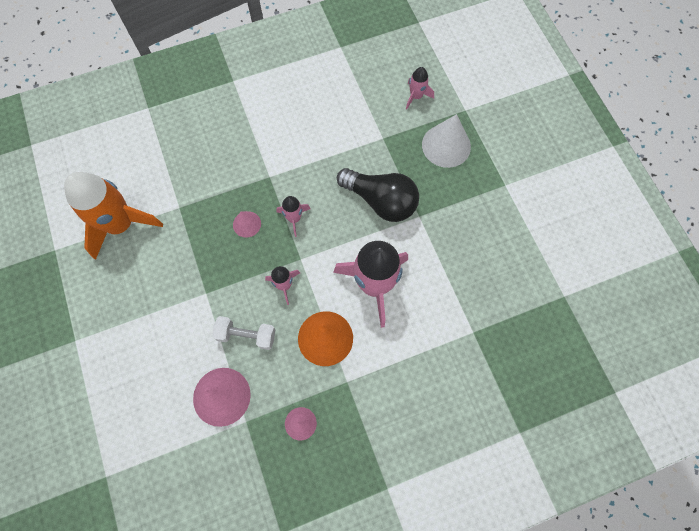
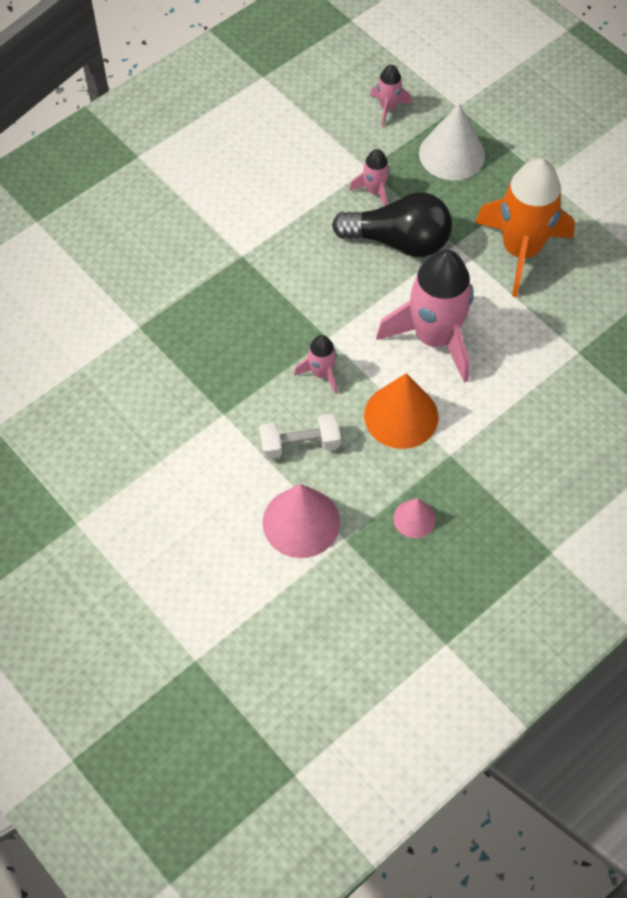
camera: 20 degrees left, 10 degrees down
(121, 224) = (70, 370): orange rocket -> orange rocket (521, 251)
(247, 224) = (239, 319): pink cone -> none
(294, 218) = (297, 294): pink rocket -> pink rocket (374, 191)

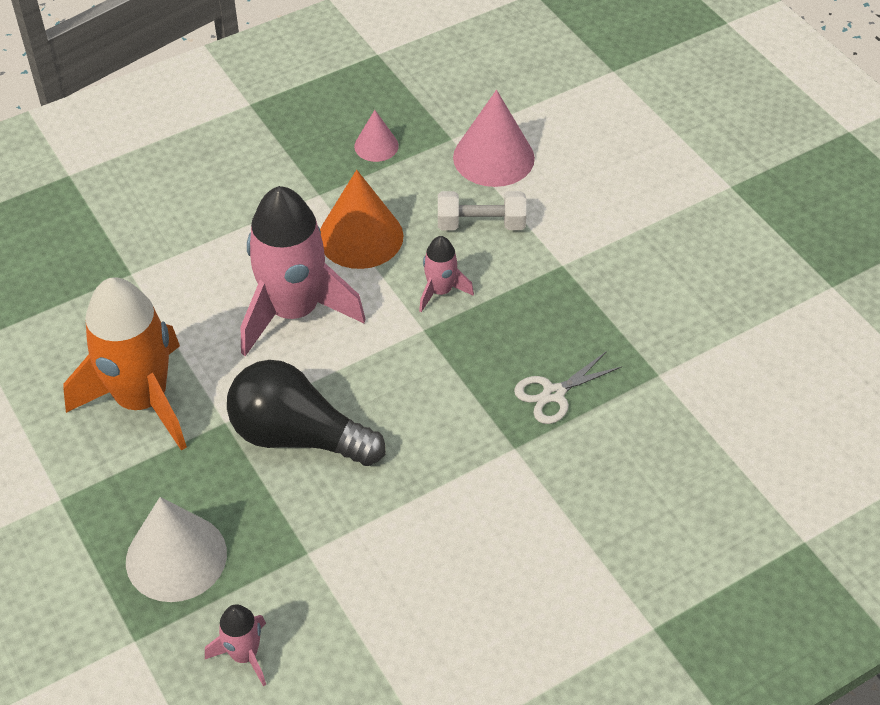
camera: 170 degrees left, 10 degrees down
(218, 299) = (554, 394): none -> white scissors
(374, 191) = (309, 514): pink rocket -> none

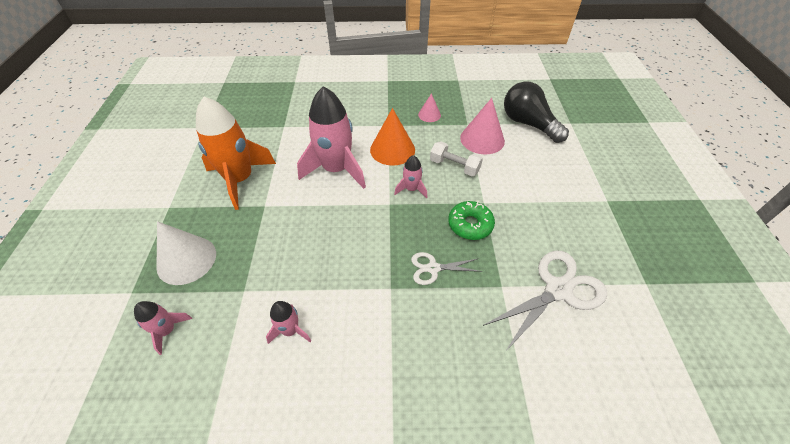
camera: 30 degrees right, 0 degrees up
(298, 436) = (290, 228): black light bulb -> black light bulb (528, 124)
(420, 566) = (290, 330): none -> pink rocket
(564, 308) = (470, 225): none -> green donut
(731, 345) = (558, 290): none -> white scissors

